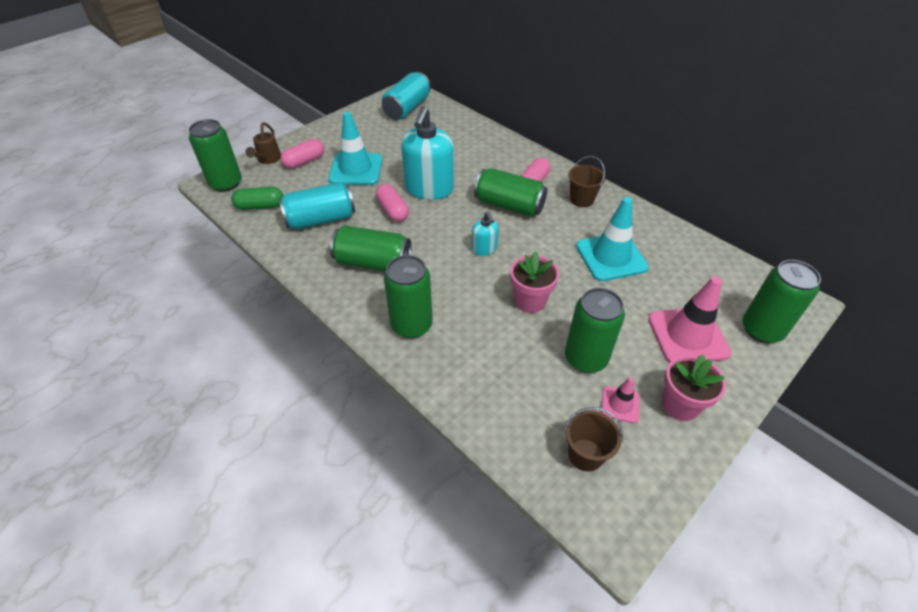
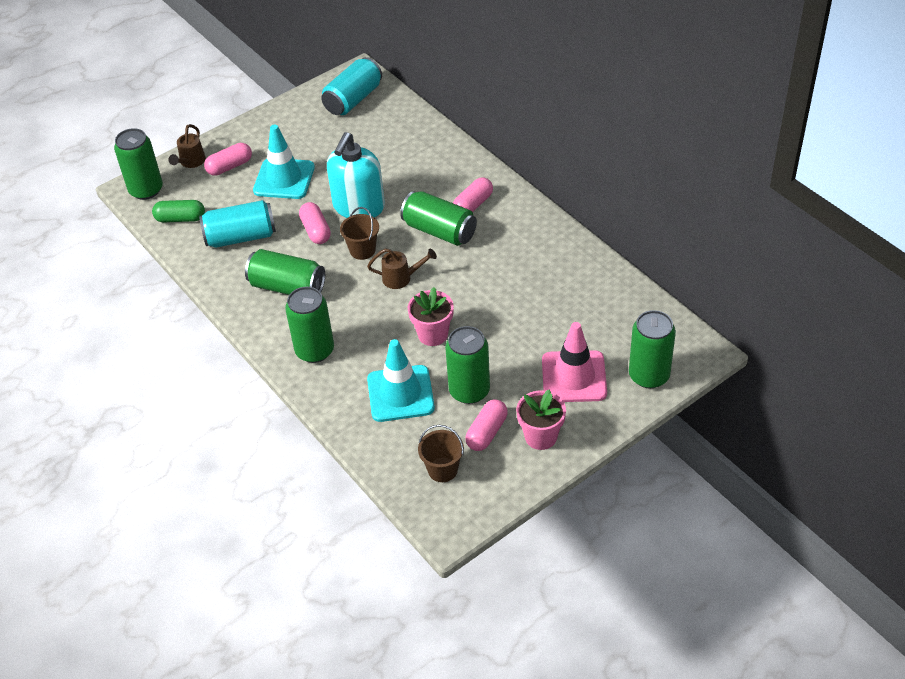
camera: 10 degrees right, 0 degrees up
(484, 249) = (401, 278): turquoise soap dispenser -> brown watering can
(581, 199) = (519, 227): brown bucket -> brown bucket (362, 250)
(611, 257) = (528, 294): turquoise traffic cone -> turquoise traffic cone (400, 394)
(620, 404) = (487, 432): pink traffic cone -> pink capsule

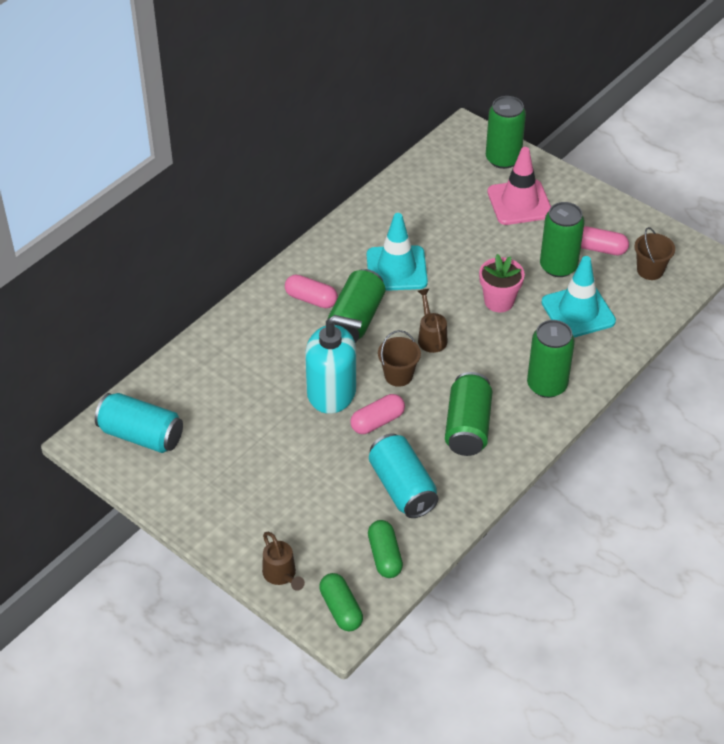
camera: 105 degrees left, 0 degrees up
(146, 190) = (341, 609): green can -> green capsule
(191, 162) = (281, 575): brown watering can -> brown watering can turned 60 degrees clockwise
(230, 166) = (283, 531): pink capsule -> none
(284, 179) = (297, 470): turquoise traffic cone -> turquoise traffic cone (396, 269)
(541, 436) = (592, 215): pink flower pot -> none

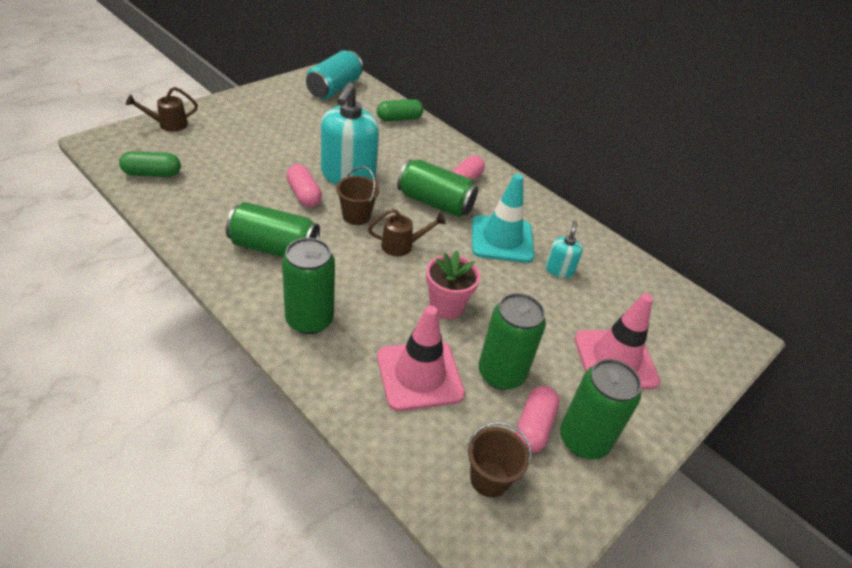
camera: 90 degrees right, 5 degrees down
(341, 609) = (116, 145): green capsule -> green capsule (399, 119)
(402, 488) = (220, 195): turquoise can -> none
(425, 231) = (559, 270): none -> turquoise soap dispenser
(503, 159) = (695, 360): green can -> green can (584, 440)
(578, 312) = (419, 375): turquoise traffic cone -> pink traffic cone

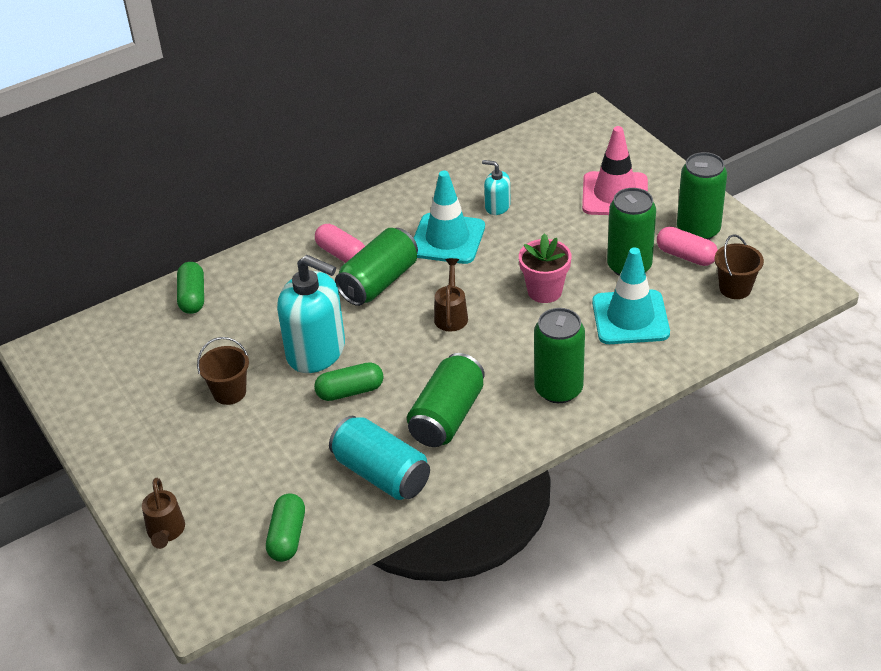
camera: 70 degrees left, 0 degrees up
(304, 194) = (350, 391): pink capsule -> green capsule
(334, 88) = (98, 357): turquoise can -> turquoise can (381, 474)
(356, 216) = (396, 348): brown bucket -> brown bucket (229, 392)
(419, 375) = (630, 318): pink traffic cone -> turquoise traffic cone

